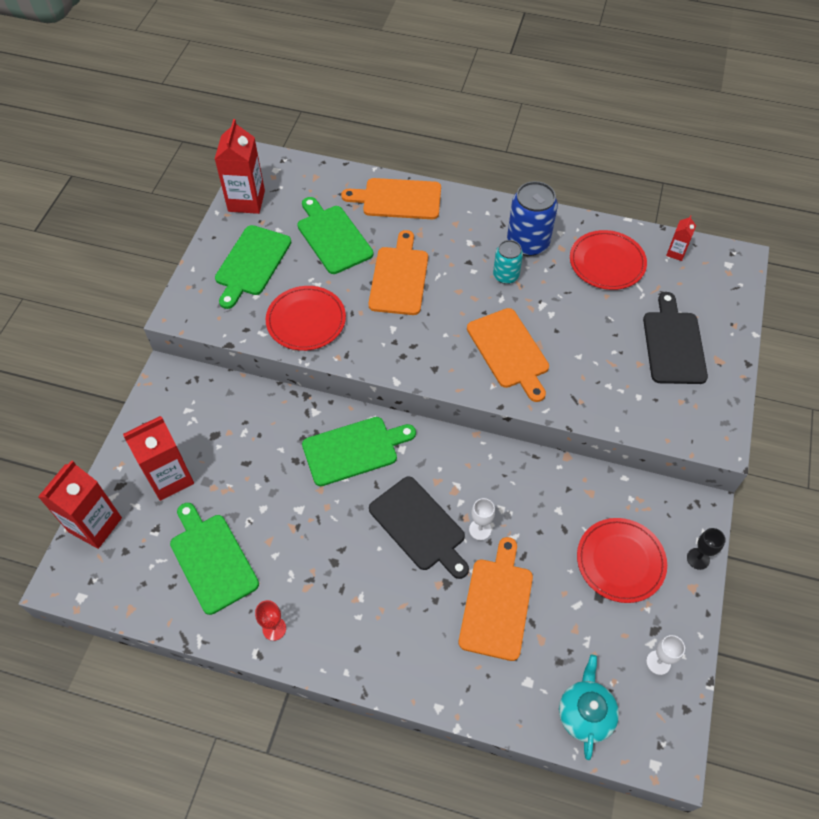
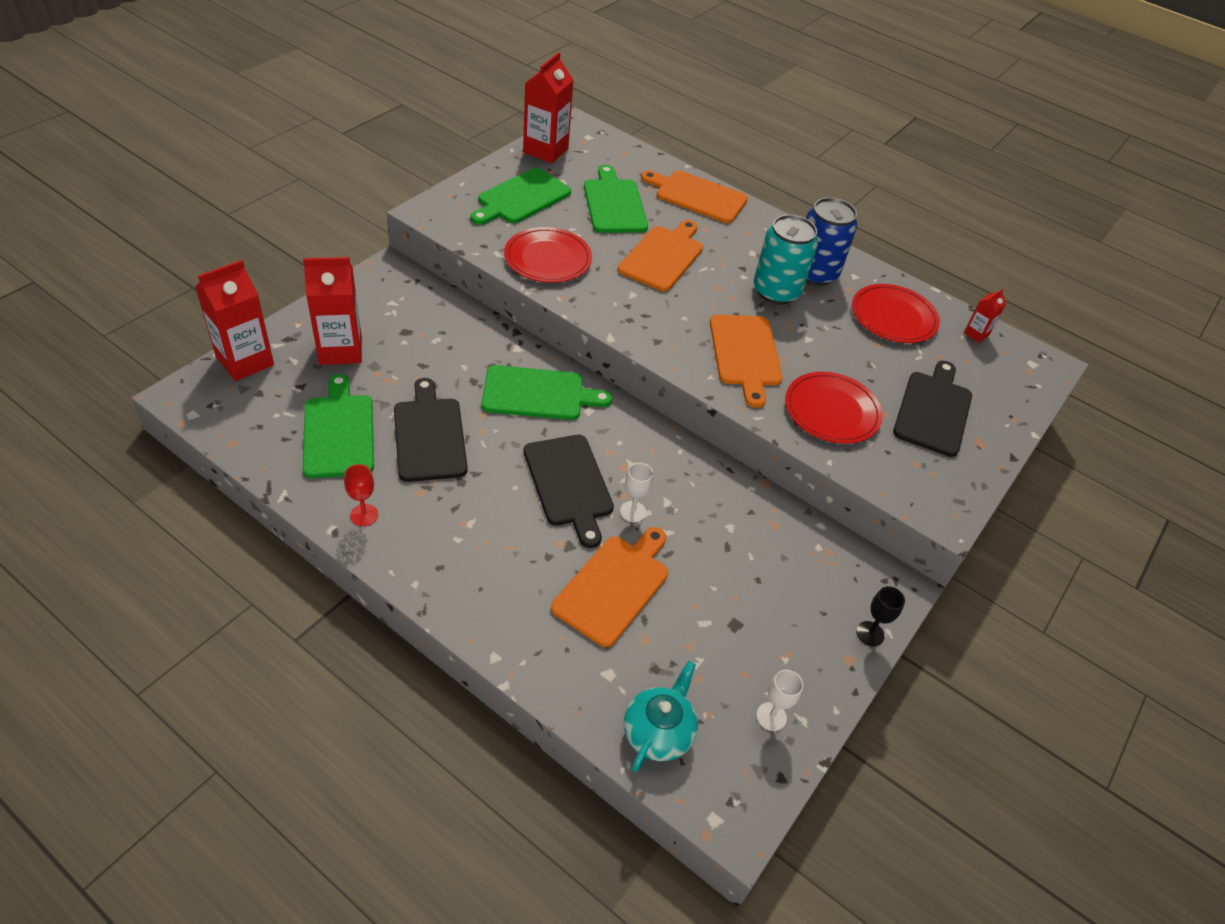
camera: 15 degrees right, 10 degrees down
(287, 530) = (429, 435): none -> black cutting board
(505, 275) = (776, 291): turquoise can -> turquoise can, size x1.67
(620, 561) = (776, 601): red plate -> red plate (832, 411)

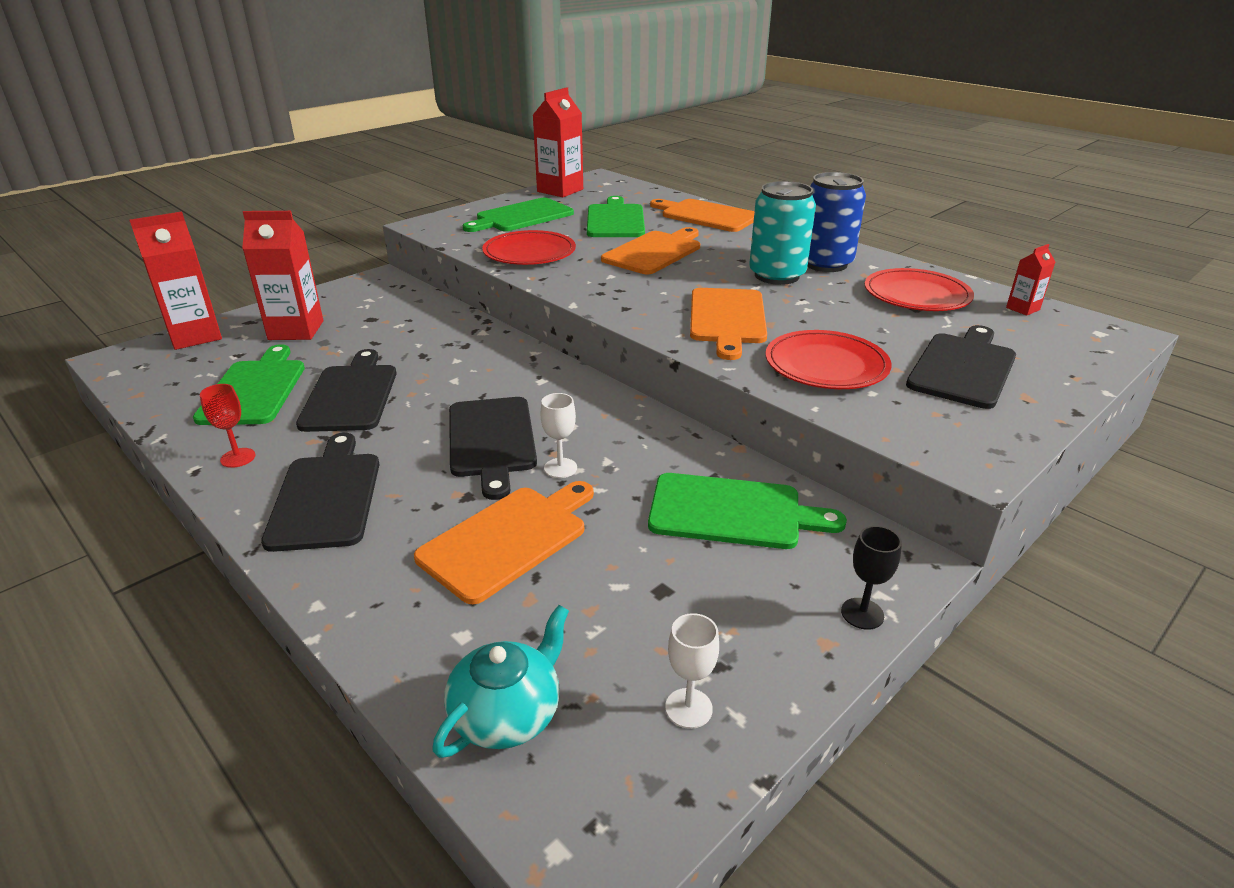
camera: 15 degrees right, 15 degrees down
(458, 553) = (326, 496): none -> black cutting board
(538, 394) = (489, 366): green cutting board -> green cutting board (732, 512)

